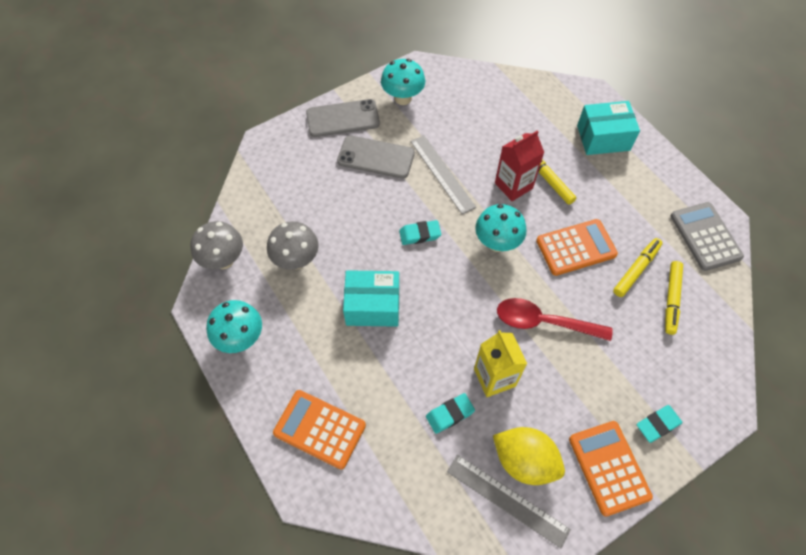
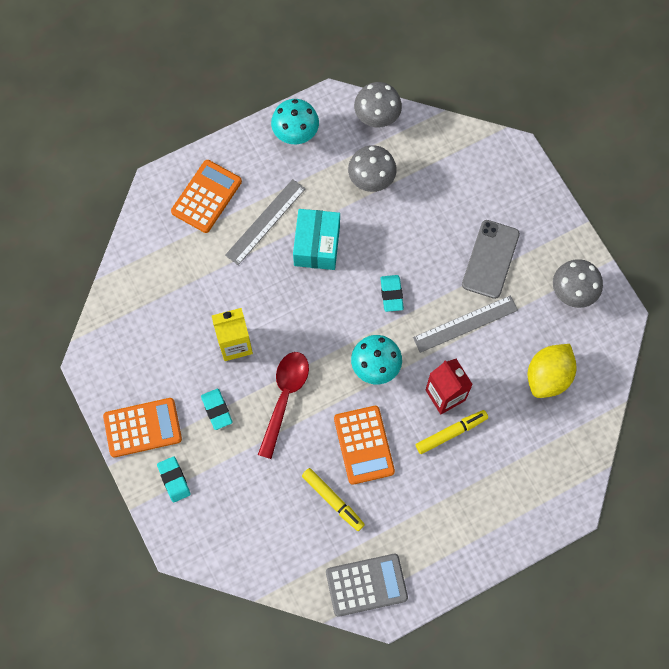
camera: 95 degrees right, 10 degrees up
(343, 118) = (545, 229): grey phone -> none
(403, 98) = (572, 293): turquoise mushroom -> grey mushroom
(450, 414) = (206, 302): turquoise eraser -> turquoise eraser (217, 410)
(507, 500) = (128, 339): grey ruler -> grey ruler (265, 221)
(524, 461) = (158, 358): yellow lemon -> yellow lemon (548, 376)
(603, 138) = (506, 506): turquoise box -> none
(671, 299) = (296, 527): yellow marker -> none

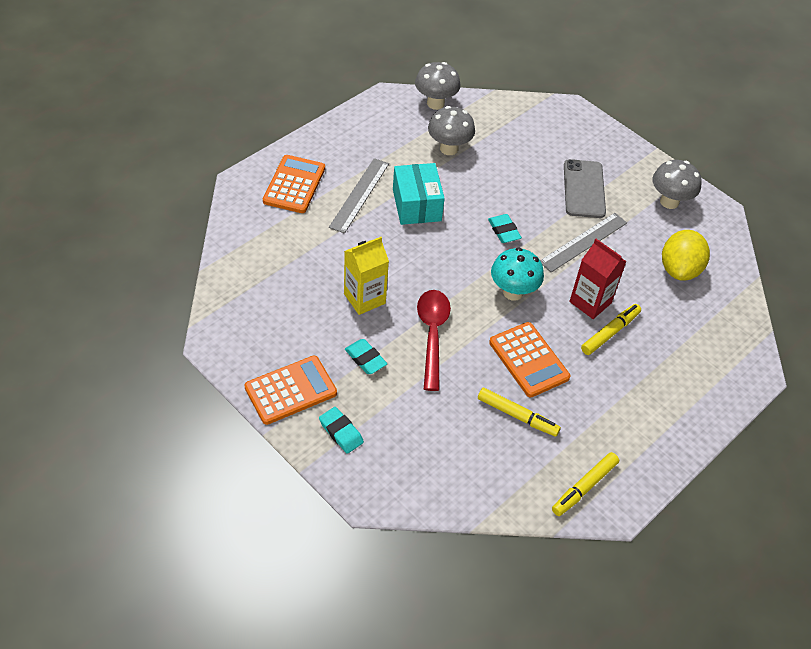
camera: 20 degrees left, 20 degrees down
(295, 135) = (364, 126): turquoise mushroom -> none
(366, 584) = (584, 487): grey calculator -> yellow marker

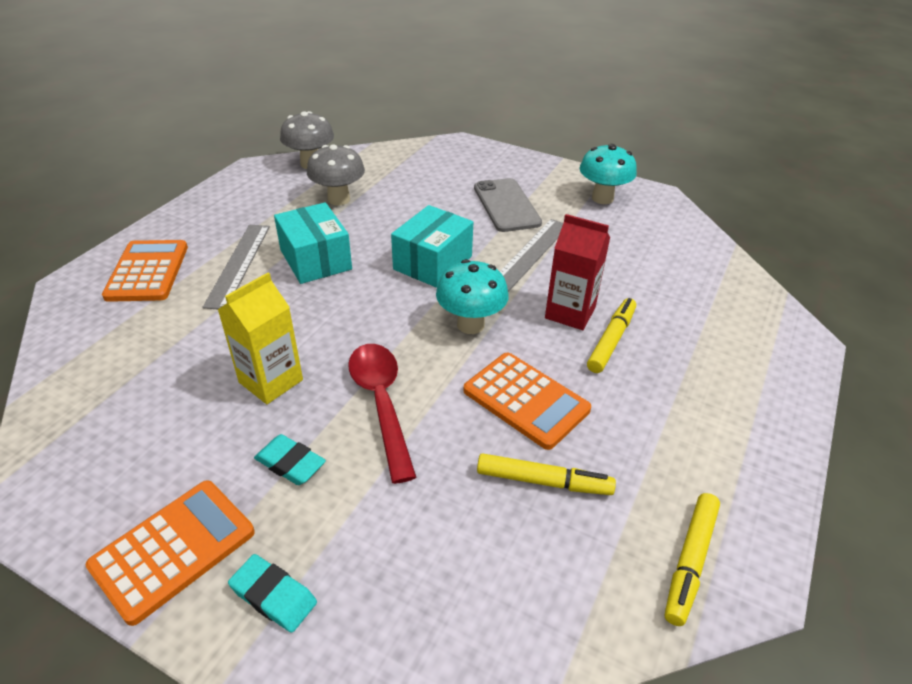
camera: 15 degrees left, 10 degrees down
(504, 231) = (433, 263): turquoise eraser -> turquoise box
(669, 202) = (602, 198): grey mushroom -> turquoise mushroom
(679, 269) = (650, 256): yellow lemon -> none

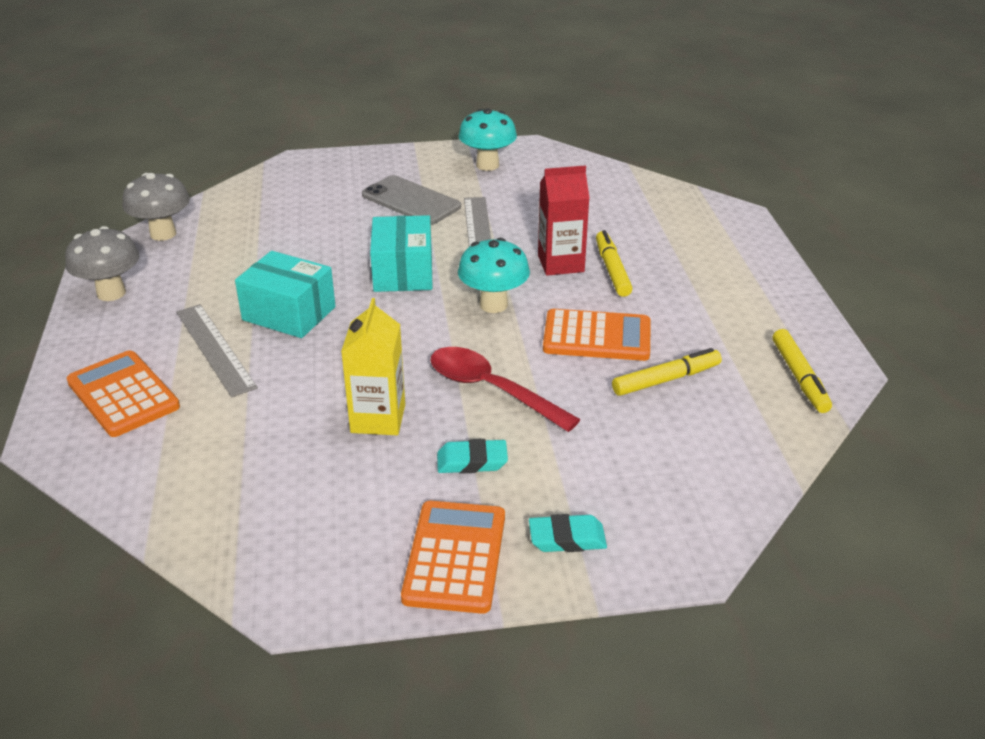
camera: 35 degrees left, 5 degrees down
(339, 199) = (240, 255): grey mushroom -> grey mushroom (111, 293)

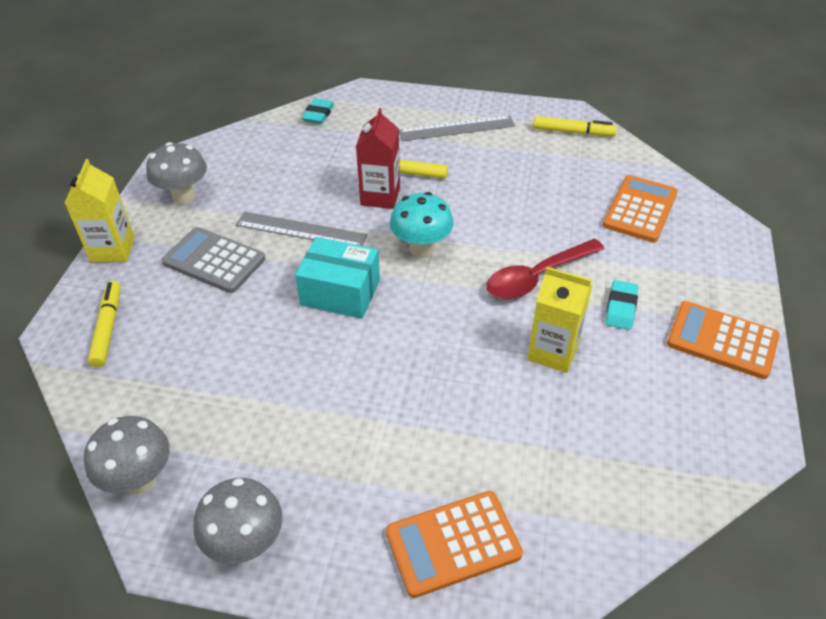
camera: 70 degrees left, 10 degrees up
(214, 349) = (403, 455): grey ruler -> grey ruler (456, 128)
(289, 313) = (368, 386): turquoise box -> none
(400, 155) = (112, 249): none -> yellow carton
(411, 201) = (214, 261): grey phone -> grey calculator
(487, 165) = (184, 196): turquoise mushroom -> grey mushroom
(567, 538) = (711, 280): turquoise eraser -> turquoise eraser (318, 114)
(597, 336) = (490, 205): orange calculator -> orange calculator (640, 209)
(666, 380) = (556, 188): yellow marker -> yellow marker (108, 328)

